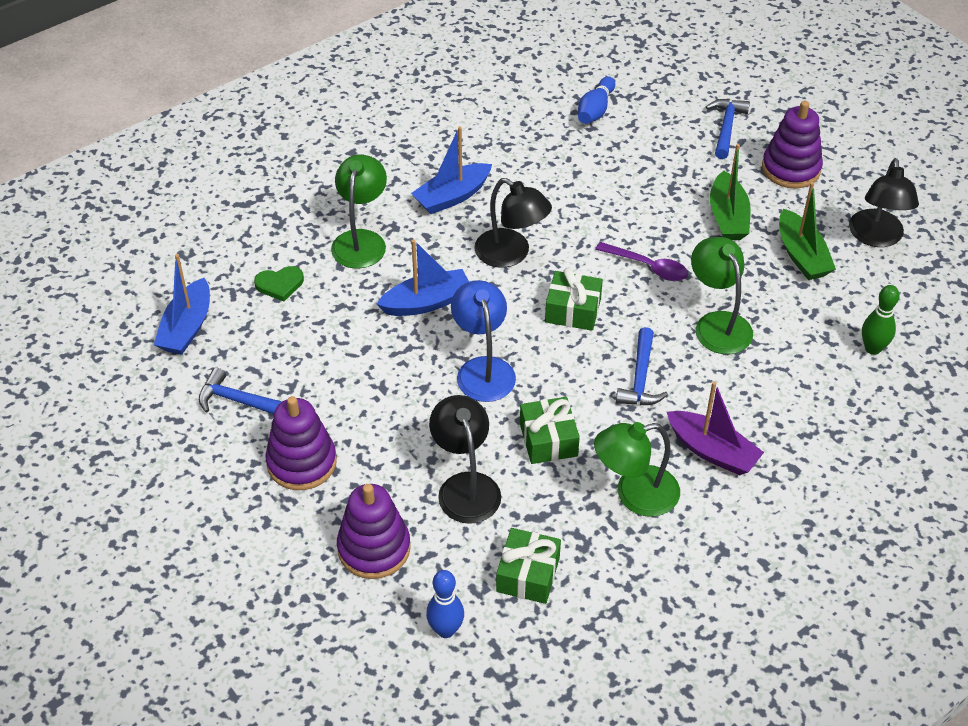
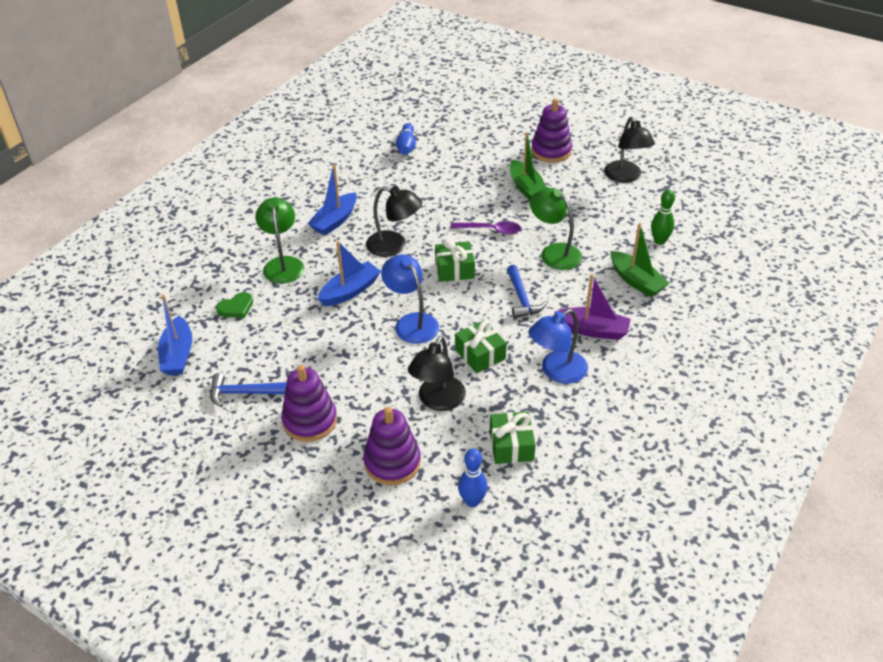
camera: 20 degrees left, 5 degrees down
(465, 486) = (438, 401): black lamp -> black lamp turned 120 degrees counterclockwise
(634, 494) = (556, 372): green lamp -> blue lamp
(726, 127) = (497, 137): blue hammer -> none
(801, 255) = (585, 199): green boat -> green boat (636, 281)

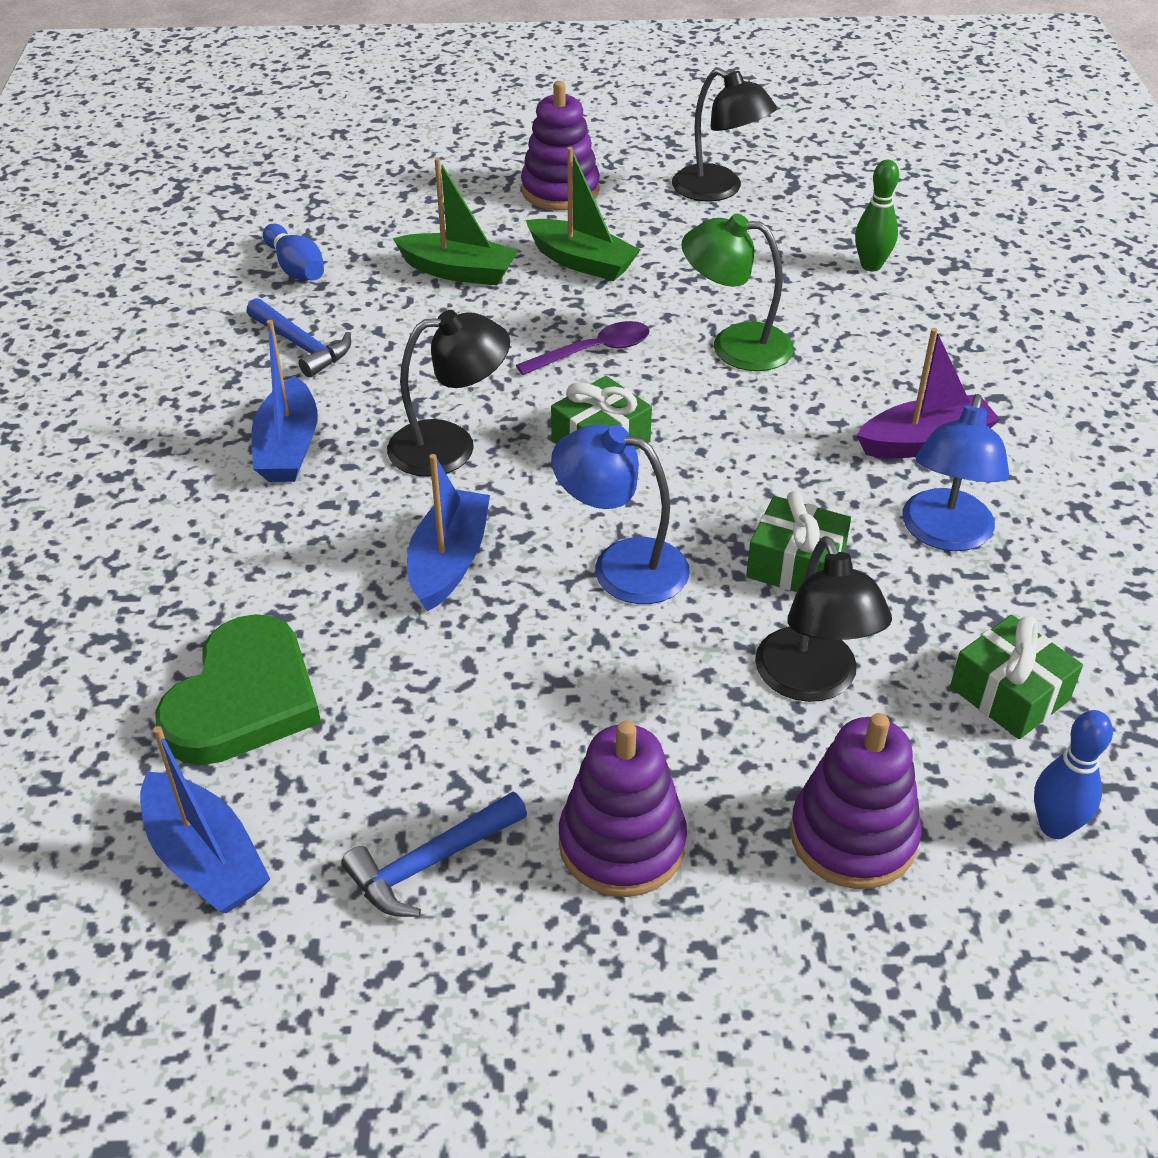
camera: 35 degrees left, 0 degrees up
(236, 307) = (243, 699): green heart -> green heart, size x2.00
(283, 264) = (261, 570): green lamp -> none
(522, 298) = (763, 441): blue hammer -> blue hammer (302, 346)
(636, 281) = (904, 339): green boat -> green boat (459, 271)

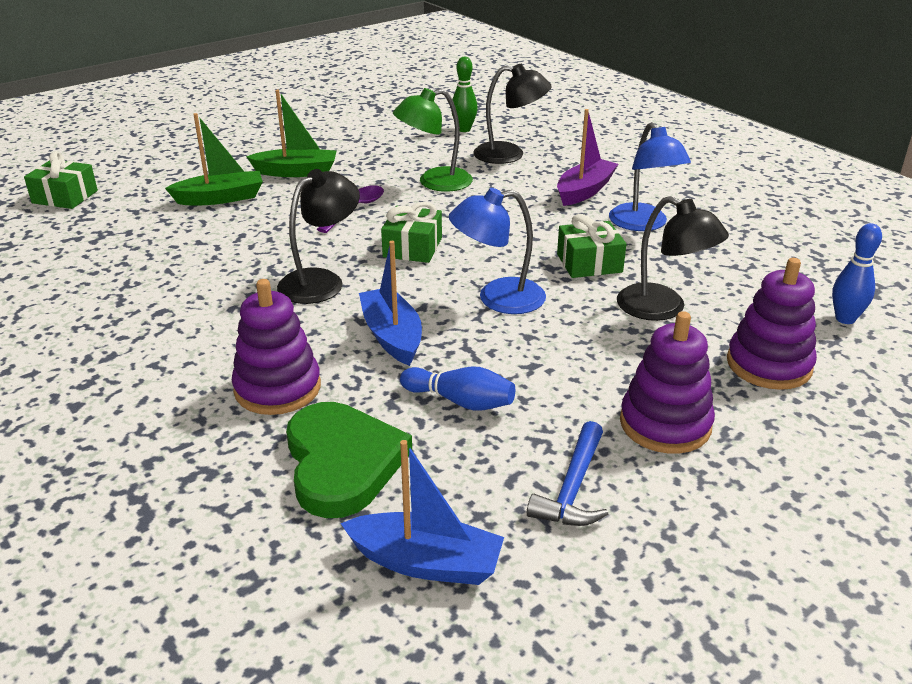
camera: 35 degrees left, 10 degrees down
(288, 447) = (208, 320): blue boat -> none
(296, 268) = (98, 229): blue bowling pin -> blue bowling pin (460, 401)
(302, 346) = (152, 266): blue hammer -> none
(560, 190) = (241, 144): purple stacking toy -> purple stacking toy (277, 388)
(718, 190) = (339, 120): black lamp -> black lamp (509, 154)
(1009, 694) = (756, 275): green gift -> green gift (65, 197)

